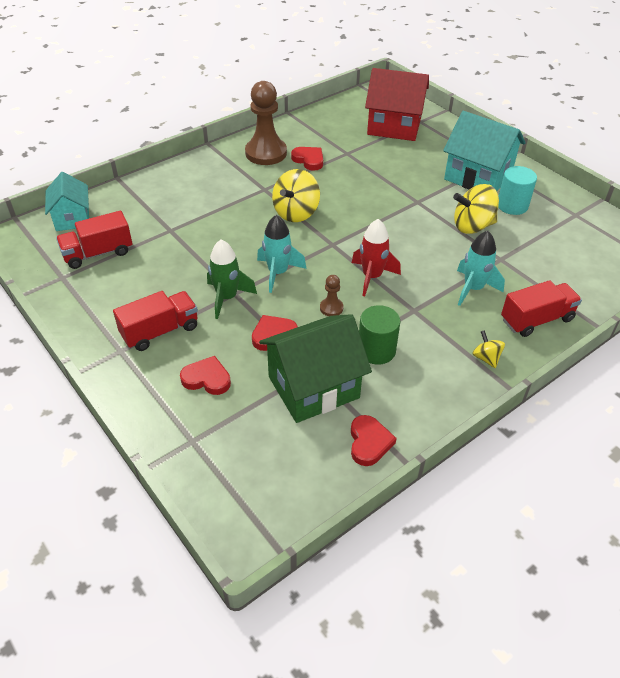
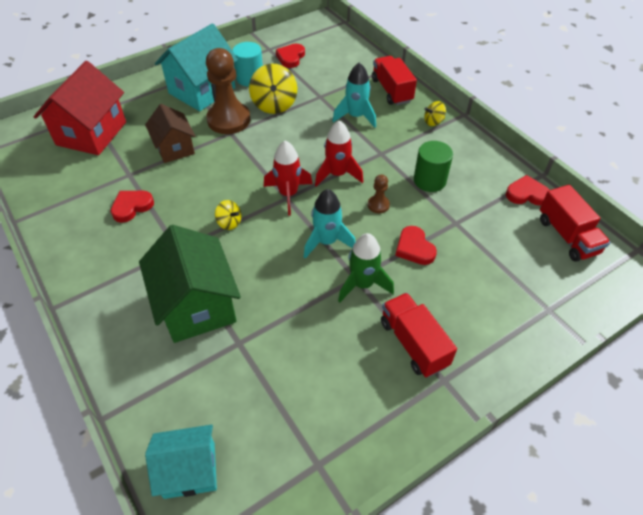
camera: 85 degrees left, 5 degrees up
(98, 253) = (274, 424): red truck -> red truck (567, 236)
(207, 379) = (475, 300): red heart -> red heart (291, 57)
(266, 153) = (102, 245): brown pawn -> brown pawn (229, 120)
(296, 213) = (229, 223): yellow spinning top -> yellow spinning top, size x0.52
(313, 387) = (475, 223): green house -> green house (197, 305)
(337, 245) = (288, 194): none -> red rocket
(386, 171) = (174, 148): none -> brown house

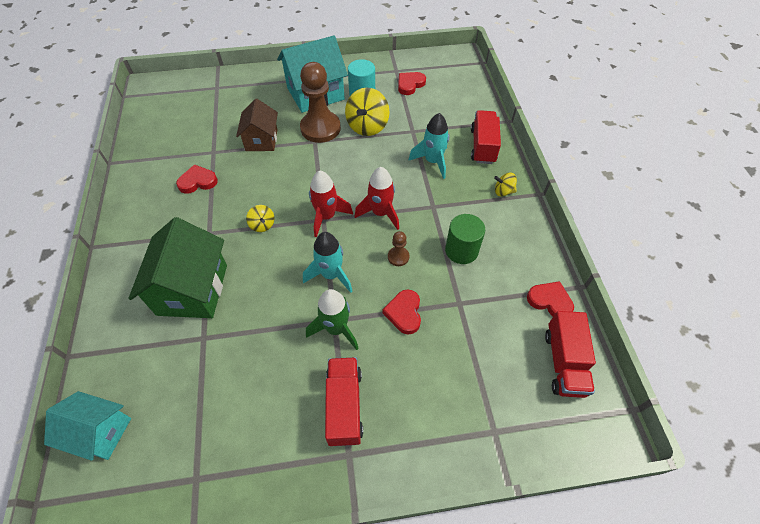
camera: 25 degrees right, 5 degrees up
(91, 133) = (207, 105): red house -> none

